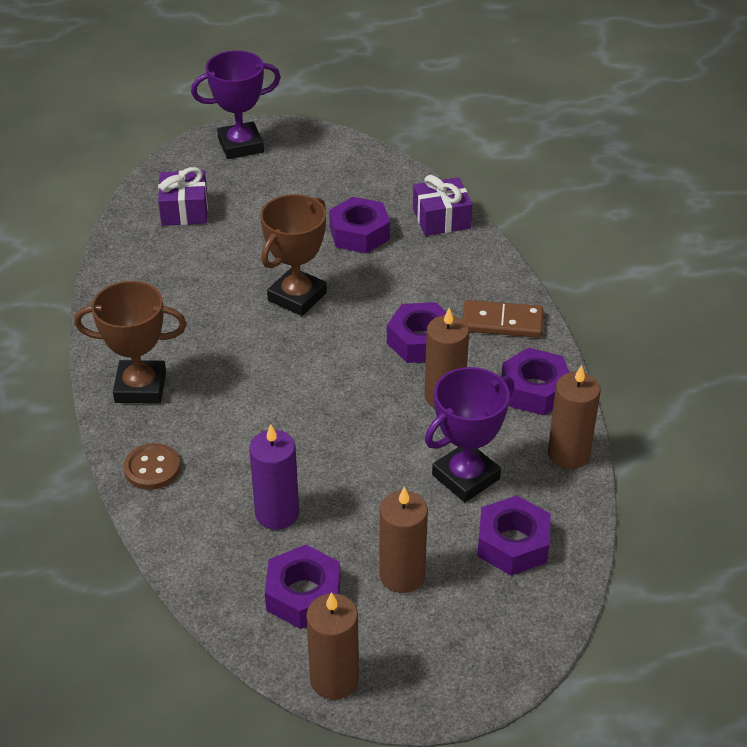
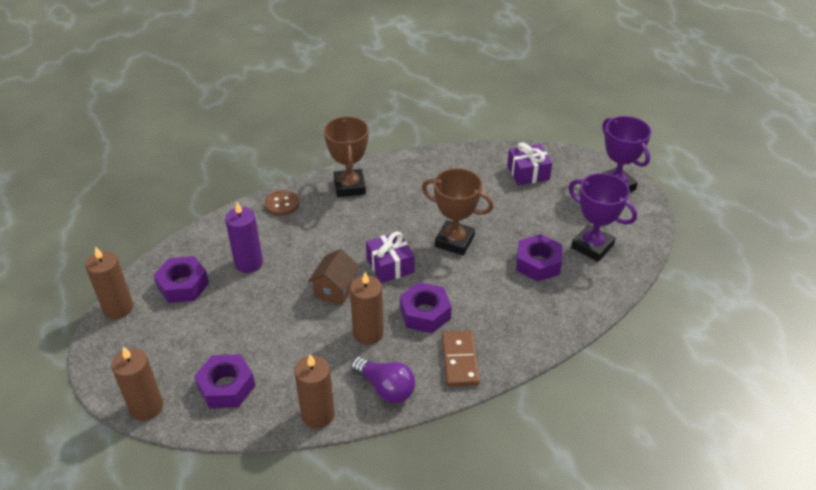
camera: 80 degrees right, 0 degrees up
(357, 421) = (335, 289): none -> brown house
(402, 575) = (198, 330): brown candle -> brown candle (146, 407)
(441, 218) = (576, 309): purple gift -> purple gift (390, 265)
(466, 477) = (288, 354): purple trophy -> purple trophy (592, 246)
(535, 390) = (385, 388): purple nut -> purple light bulb

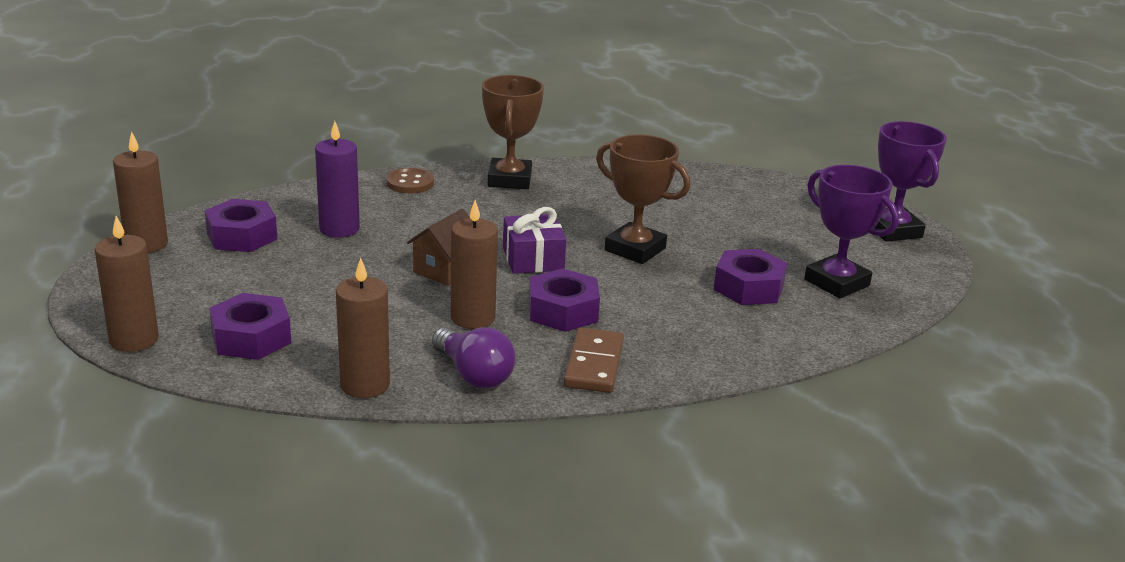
camera: 10 degrees right, 15 degrees down
(528, 173) = (768, 201): purple gift -> none

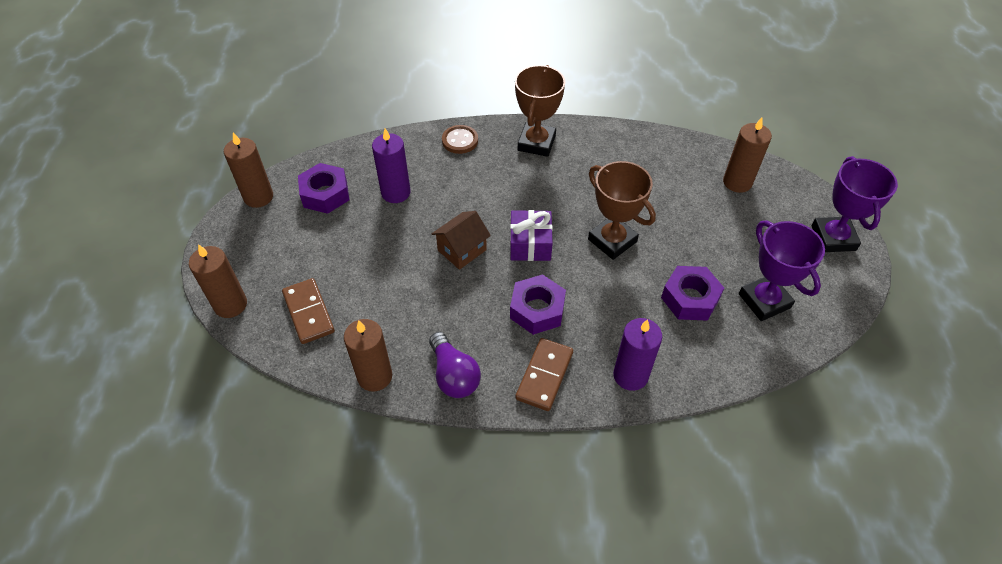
camera: 15 degrees right, 25 degrees up
(251, 338) = (308, 312): purple nut -> brown domino
(473, 318) = (468, 309): brown candle -> brown candle (737, 182)
(702, 354) = (630, 375): none -> purple candle

